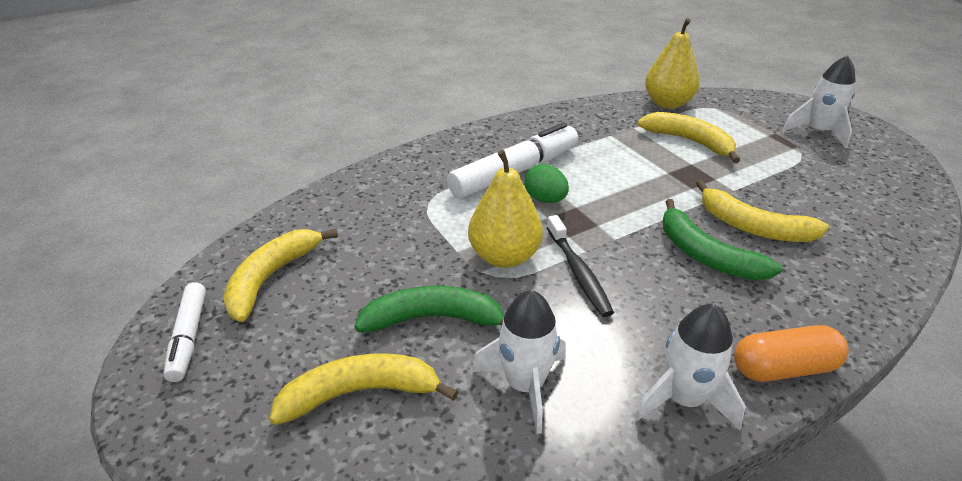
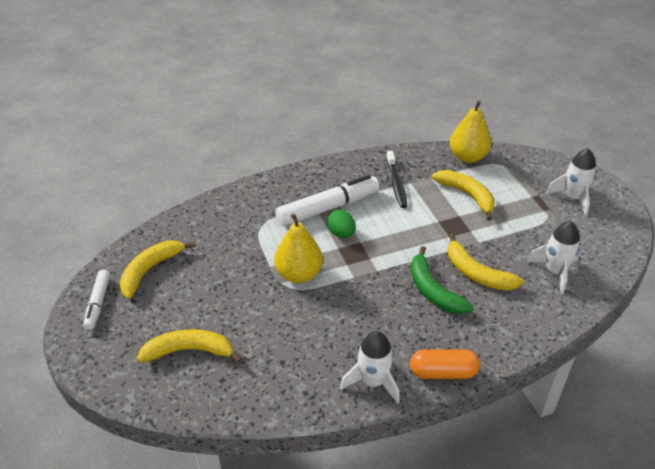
camera: 10 degrees right, 5 degrees up
(433, 319) = (242, 311): green banana -> none
(524, 385) = (284, 360): white rocket -> white rocket (555, 271)
(578, 272) = (343, 292): black toothbrush -> black toothbrush (396, 184)

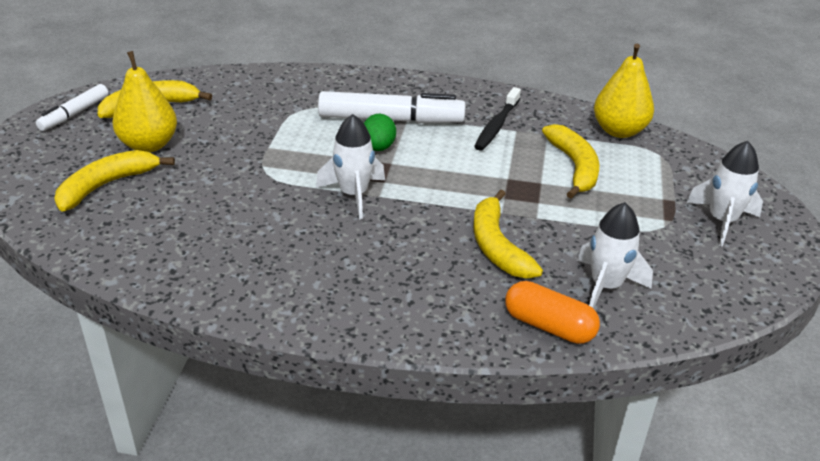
camera: 30 degrees right, 5 degrees down
(189, 351) = (106, 185): yellow banana -> yellow banana turned 75 degrees counterclockwise
(299, 274) = (290, 165): yellow pear -> yellow pear (149, 145)
(373, 381) = (253, 294): white rocket -> white rocket (353, 194)
(433, 290) = (423, 240): green banana -> none
(443, 372) = (342, 322): orange capsule -> orange capsule (549, 326)

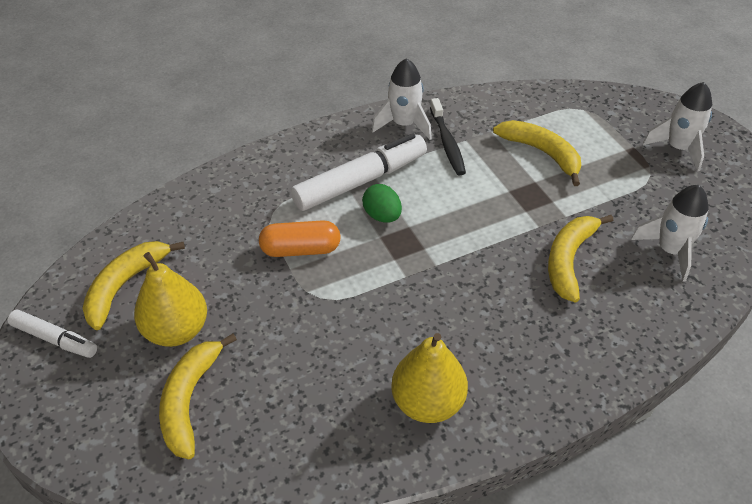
camera: 35 degrees left, 10 degrees up
(74, 114) = (55, 339): white marker -> white marker turned 60 degrees counterclockwise
(353, 194) = (415, 276): white rocket -> white rocket (404, 124)
(497, 246) = (569, 260): yellow banana -> yellow banana turned 75 degrees clockwise
(549, 326) = (673, 310): orange capsule -> orange capsule (301, 249)
(619, 131) = (535, 101): yellow pear -> yellow pear (427, 403)

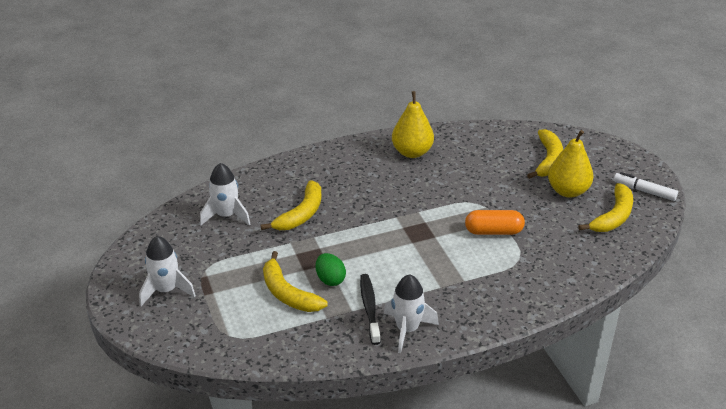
camera: 175 degrees left, 10 degrees down
(360, 181) = (449, 278): white marker -> none
(382, 216) = (432, 250): green egg -> green egg (330, 279)

